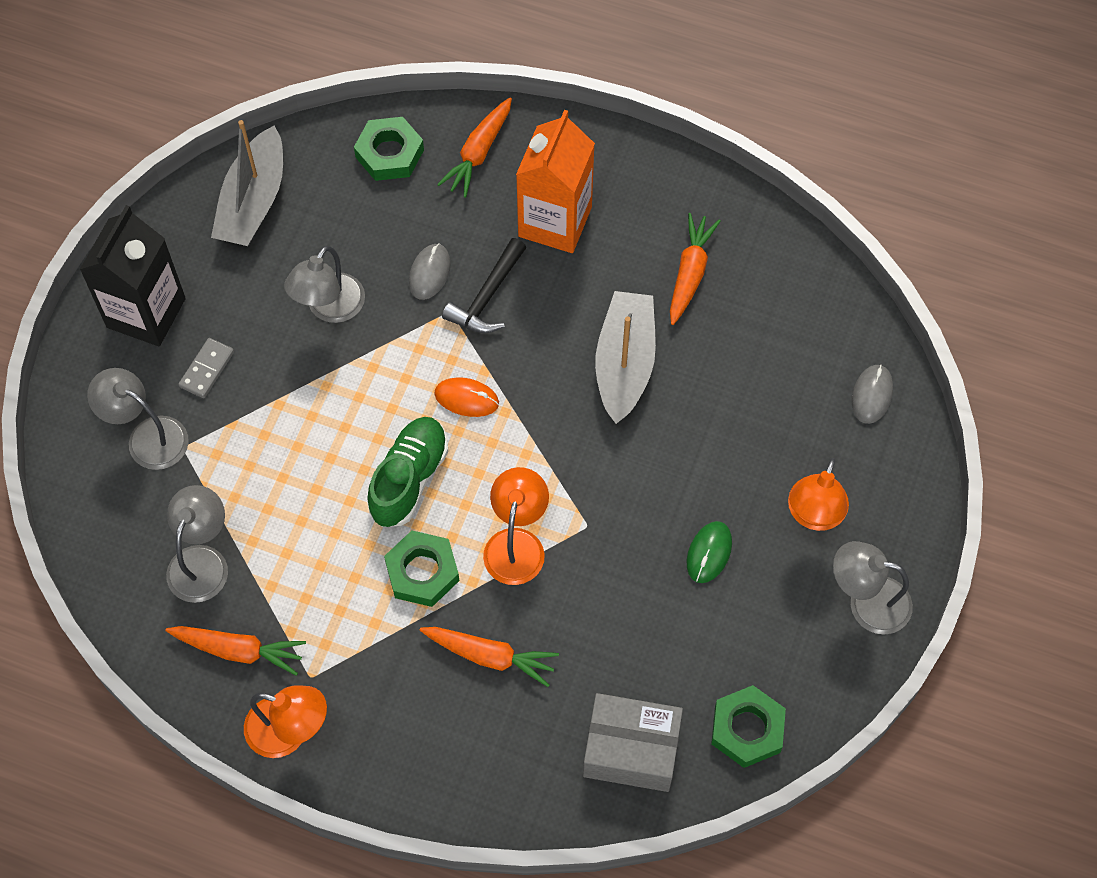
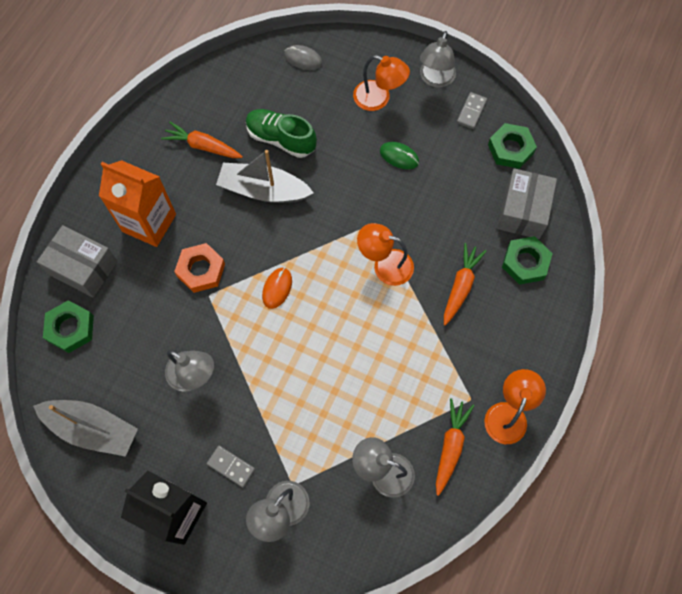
camera: 85 degrees left, 5 degrees up
(409, 479) = (333, 329): green shoe -> green shoe (281, 139)
(422, 572) = (400, 324): green nut -> green nut (525, 262)
(429, 273) = (176, 306): grey mouse -> none
(478, 153) = (83, 268): orange carrot -> grey box
(487, 297) = (201, 270): black hammer -> orange nut
(811, 663) = (471, 111): none -> grey domino

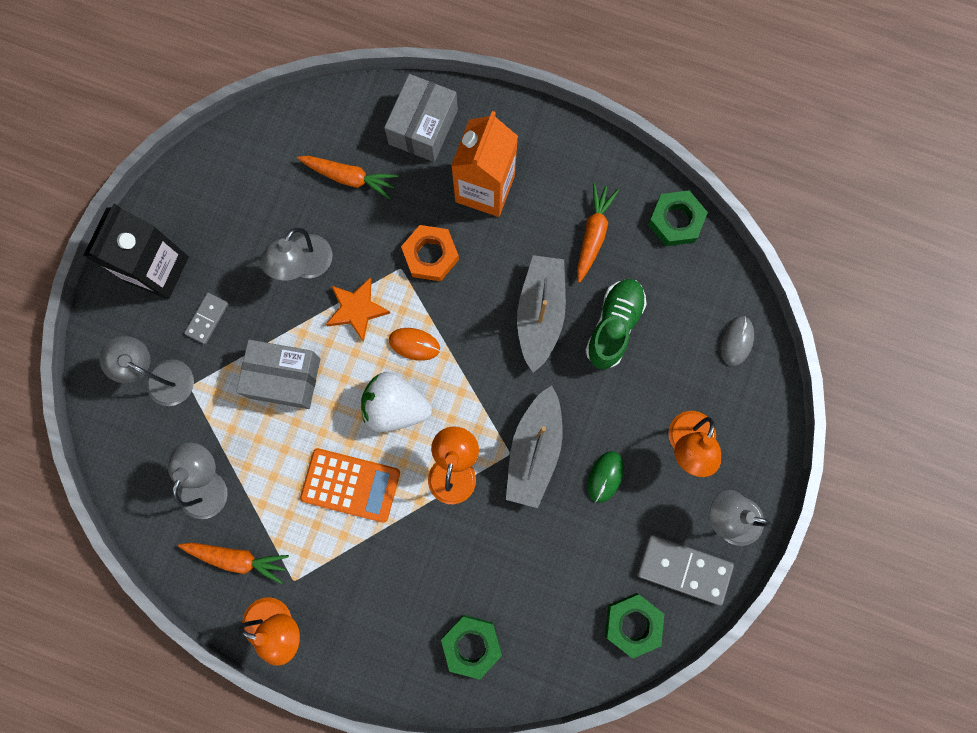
camera: 85 degrees right, 10 degrees up
(70, 328) = (351, 127): green nut -> green nut (675, 221)
(92, 429) = (241, 171): grey boat -> grey boat (534, 451)
(240, 333) = (357, 309): none -> orange star
(329, 307) = (395, 407): none -> white strawberry
(393, 347) = (350, 485): none -> orange calculator
(460, 286) = (433, 563): orange carrot -> orange carrot (349, 178)
(471, 111) = (684, 569): grey domino -> grey domino, size x1.75
(522, 211) = (543, 641): grey box -> grey box (284, 378)

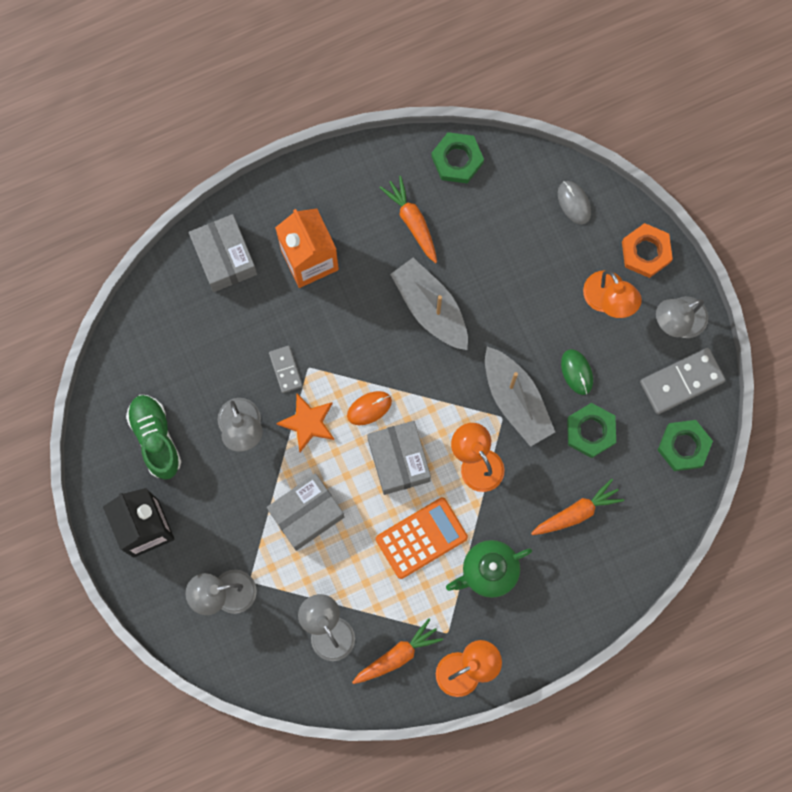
camera: 45 degrees left, 0 degrees up
(207, 319) = (214, 527): grey domino -> grey domino (285, 369)
(349, 178) = (211, 340): orange carrot -> orange carrot (577, 512)
(375, 565) = (489, 571): none -> green teapot
(395, 407) = (399, 460): white strawberry -> grey box
(430, 255) = (319, 339): orange nut -> orange nut (646, 252)
(471, 645) = (598, 559): green nut -> green nut (590, 431)
(613, 326) = (486, 269): green shoe -> green shoe (155, 438)

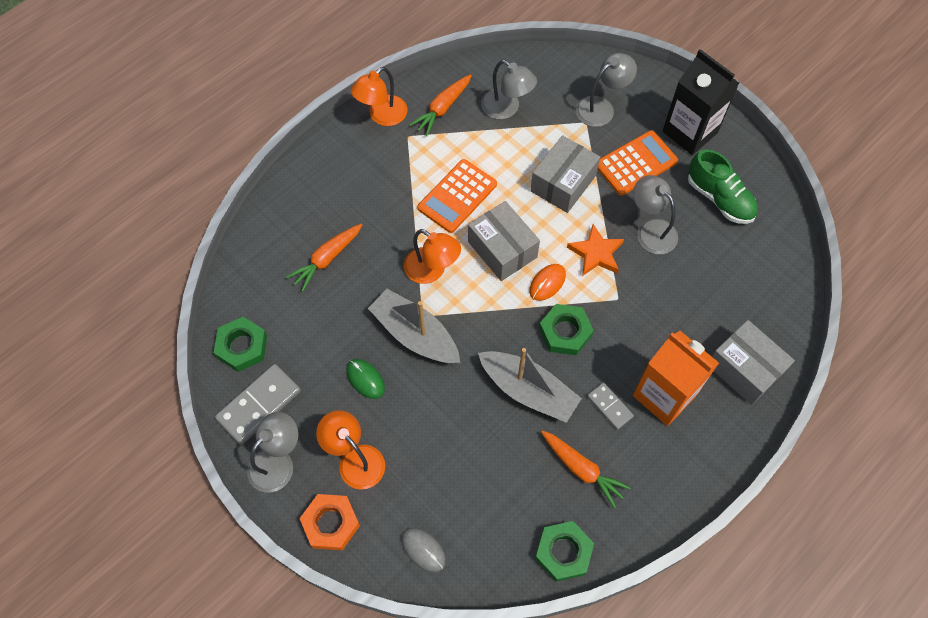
camera: 160 degrees right, 15 degrees down
(220, 510) = (636, 163): none -> orange calculator
(285, 369) = (637, 290): grey domino -> grey domino (609, 406)
(489, 571) = (389, 190): green teapot -> none
(590, 431) = (335, 330): green nut -> green nut (565, 332)

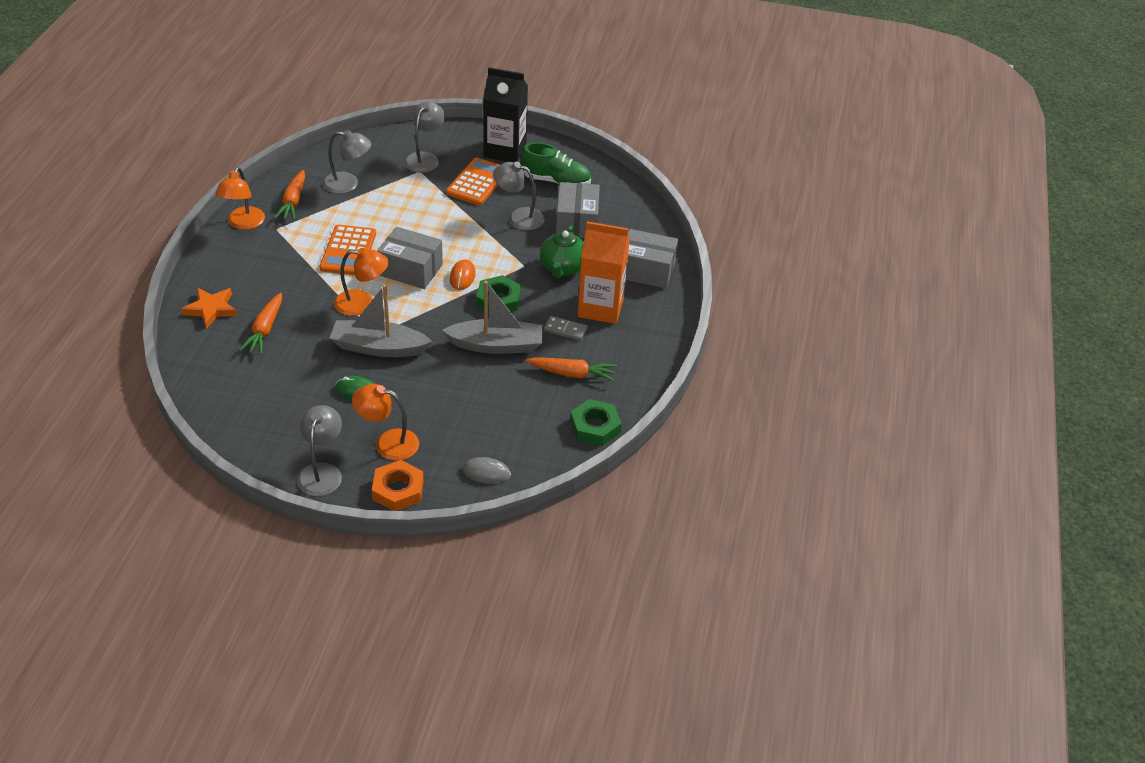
camera: 35 degrees left, 20 degrees down
(242, 346) = (232, 413): green nut -> none
(259, 405) = (277, 444): grey domino -> none
(563, 183) = (429, 213): grey box -> grey box (577, 222)
(596, 253) = (487, 245): orange star -> orange star (211, 309)
(656, 321) = (563, 268): none -> green teapot

